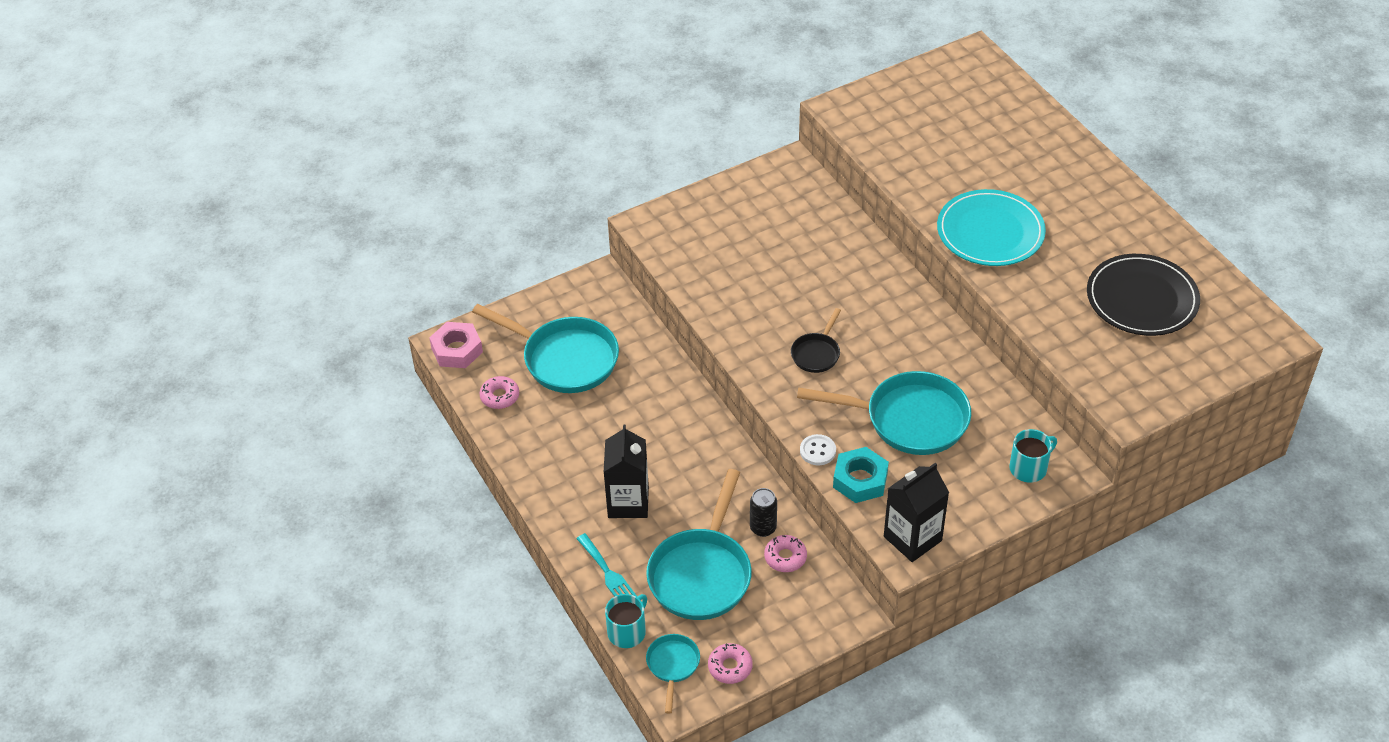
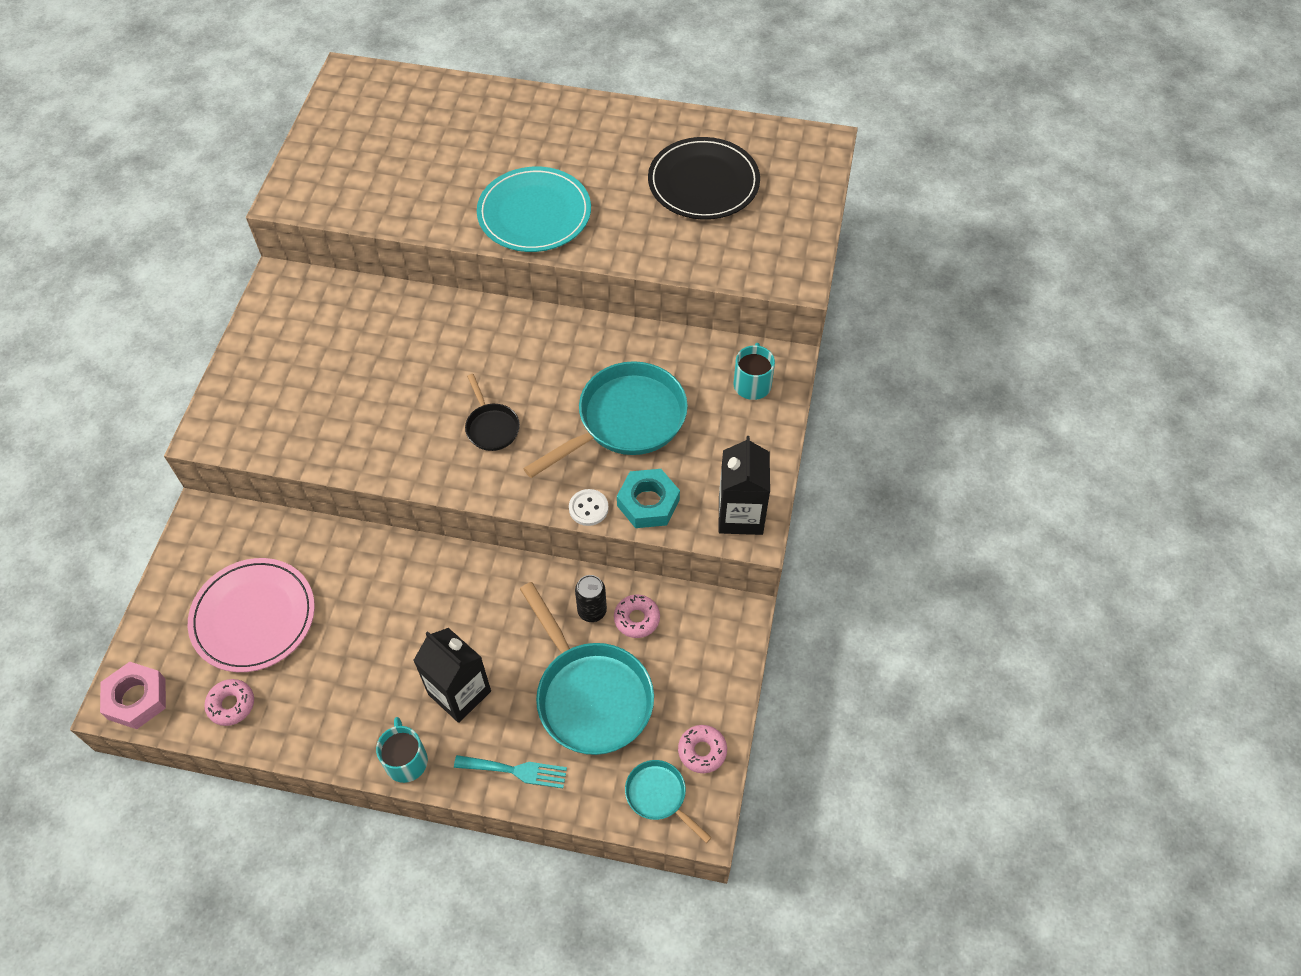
camera: 50 degrees left, 10 degrees up
(565, 359) = (253, 617): turquoise pan -> pink plate
(627, 631) = (590, 805): turquoise mug -> turquoise mug (406, 760)

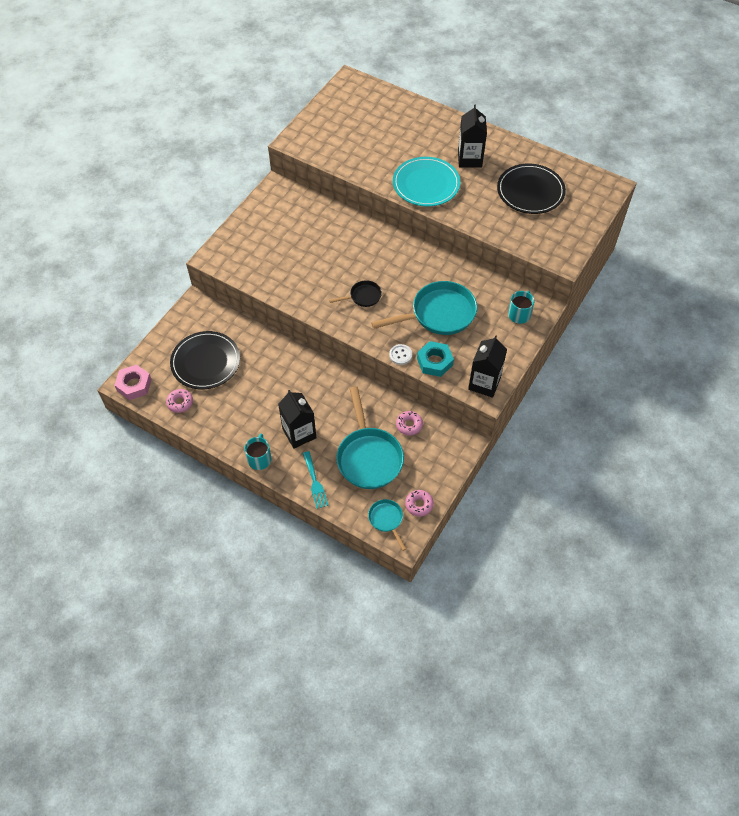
camera: 20 degrees right, 0 degrees up
(253, 617) = (205, 362): pink plate -> black plate
(491, 427) = (363, 296): black pan -> black pan turned 105 degrees counterclockwise
(516, 771) = (315, 482): turquoise fork -> turquoise fork turned 45 degrees clockwise
(589, 155) = (469, 159): none -> black carton
(592, 611) = (386, 413): black can -> none

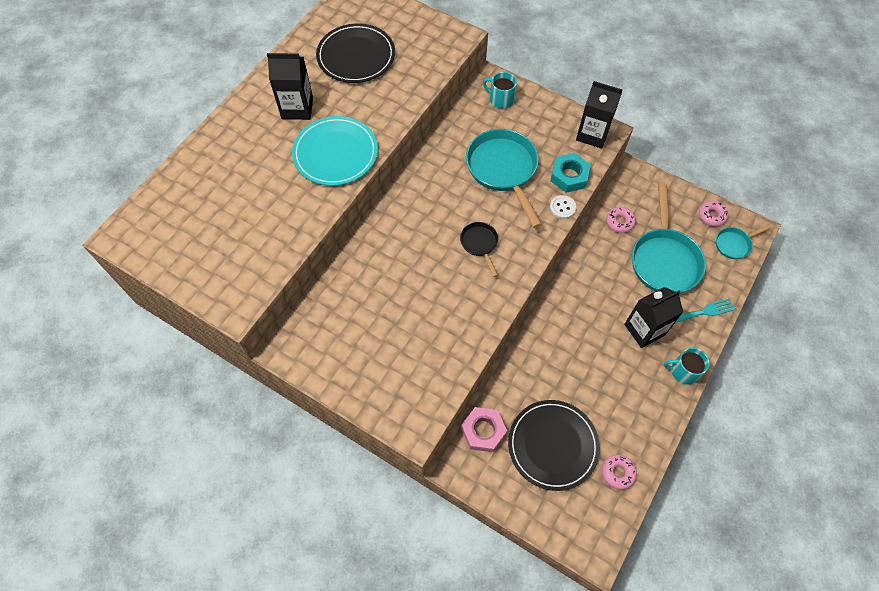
camera: 90 degrees left, 5 degrees up
(134, 385) = (596, 539): pink nut -> pink nut (483, 431)
(368, 457) = (664, 260): turquoise pan -> turquoise pan turned 105 degrees clockwise

